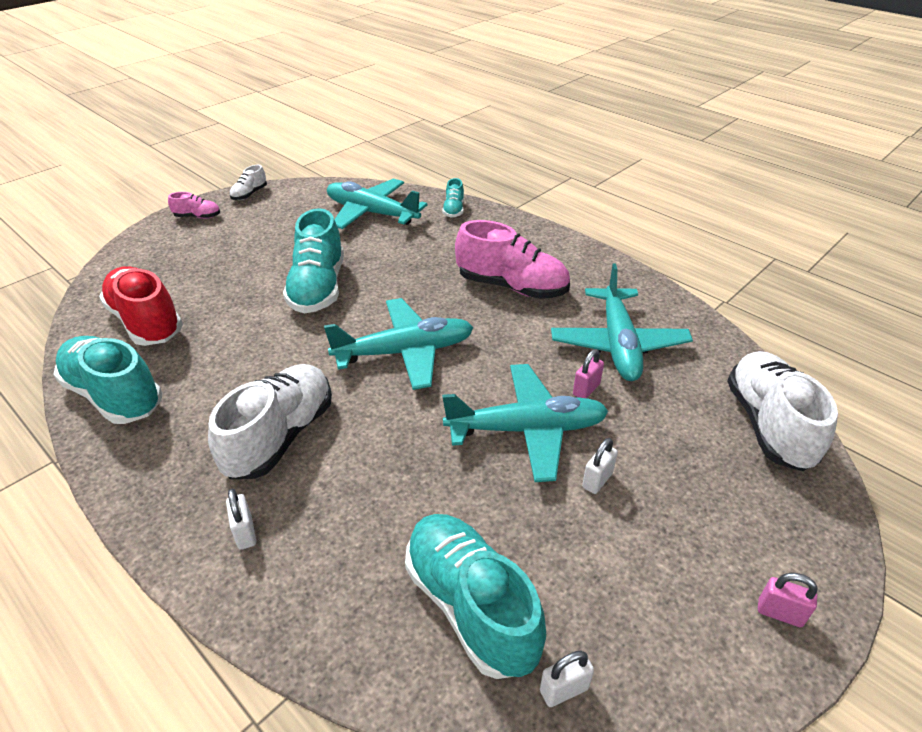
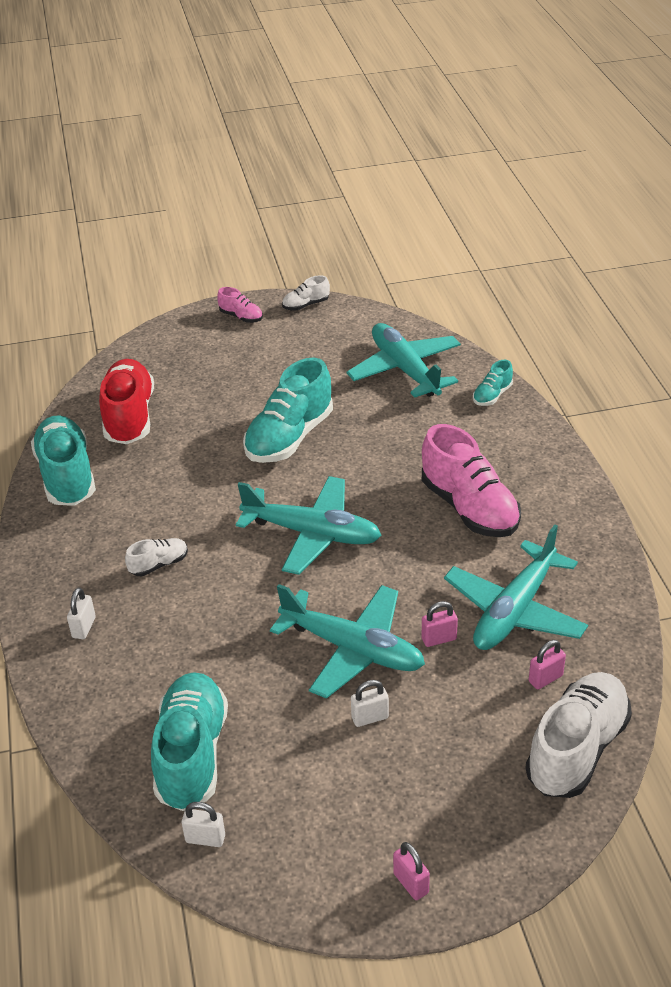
camera: 35 degrees right, 0 degrees up
(280, 436) = (159, 564): white shoe -> white shoe, size x0.47
(691, 383) = (545, 678): none -> pink padlock

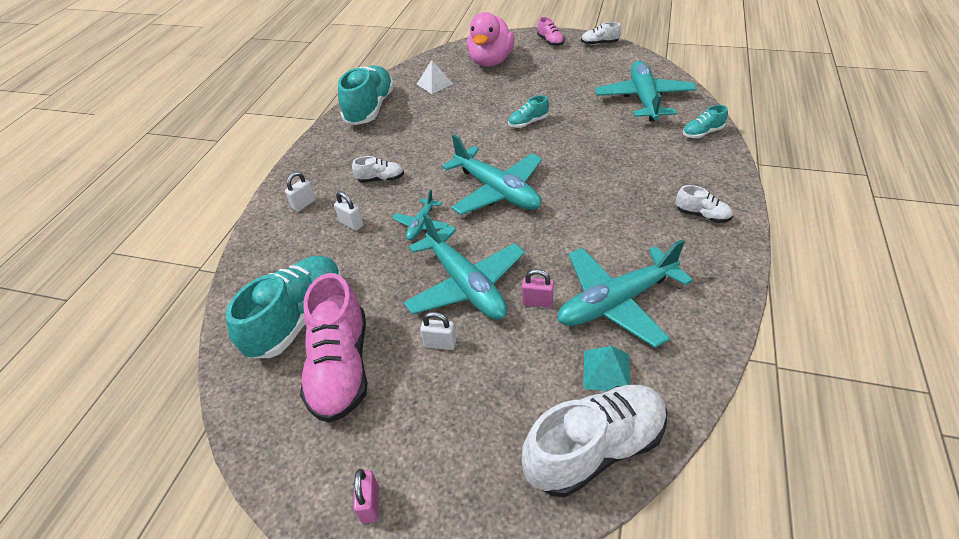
camera: 30 degrees right, 5 degrees up
(129, 417) = (434, 84): red shoe -> white pyramid
(182, 365) = (490, 61): none -> pink duck
(205, 838) = (256, 386): white padlock -> white padlock (351, 224)
(253, 602) = (421, 225): none -> turquoise plane
(289, 437) = (528, 122): turquoise shoe -> turquoise shoe, size x0.47
(469, 508) = (630, 209): pink shoe -> pink shoe (341, 367)
(544, 491) = (702, 215): none -> white shoe
(545, 678) = (606, 371): pink padlock -> turquoise pyramid

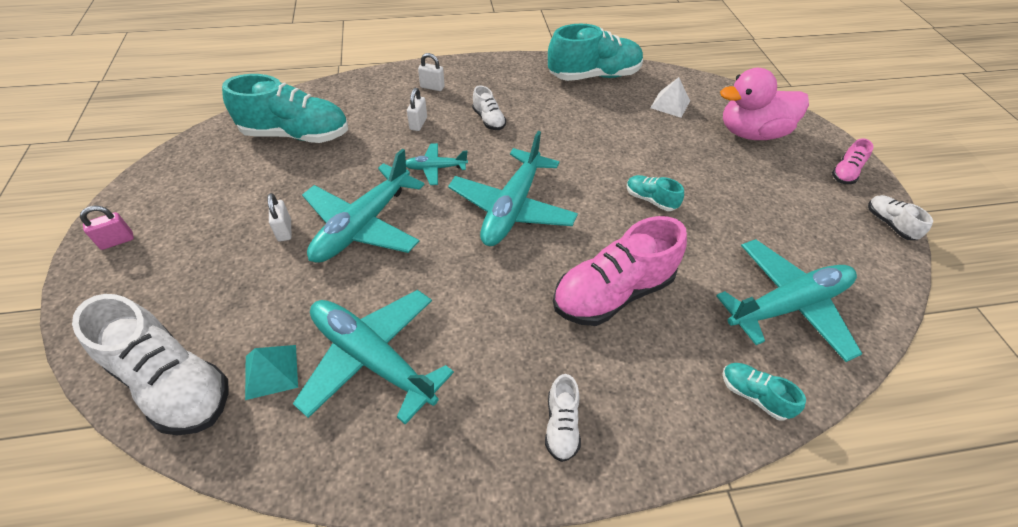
camera: 60 degrees right, 5 degrees up
(341, 367) = (248, 178): pink shoe -> pink shoe (612, 293)
(537, 302) = (354, 288): pink padlock -> none

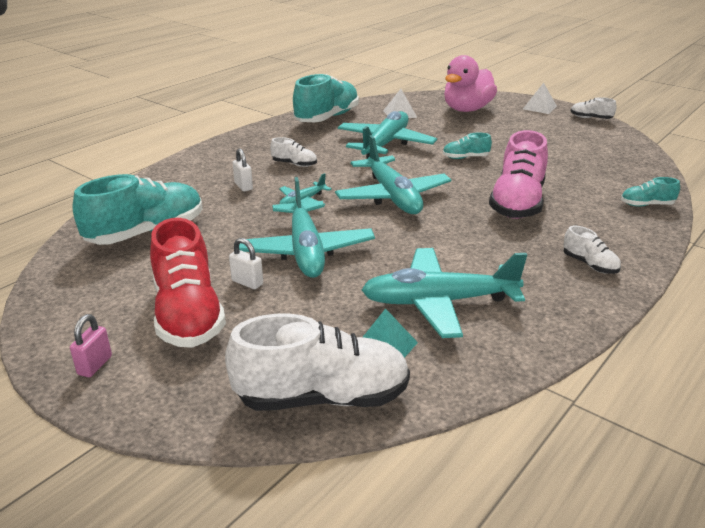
camera: 40 degrees left, 20 degrees down
(214, 235) = (188, 315): none -> red shoe
(432, 87) = (216, 165): white padlock -> none
(788, 305) = (603, 167): turquoise plane -> turquoise plane (385, 144)
(845, 173) = (539, 107): pink shoe -> white pyramid

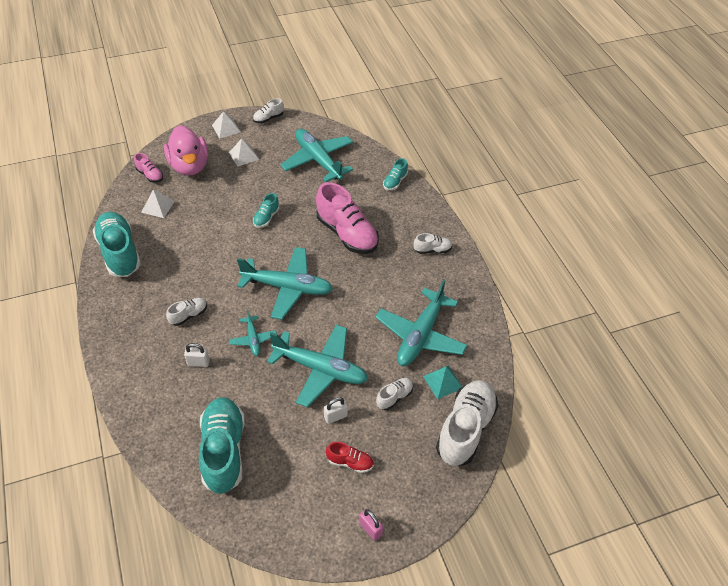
camera: 60 degrees left, 20 degrees up
(188, 315) = (350, 462): red shoe -> red shoe, size x0.47
(317, 315) = (394, 397): none -> white shoe
(385, 144) = (204, 246): turquoise plane -> turquoise plane (318, 160)
(429, 100) = (150, 175): none -> pink shoe
(522, 124) = (244, 156): none -> white pyramid

